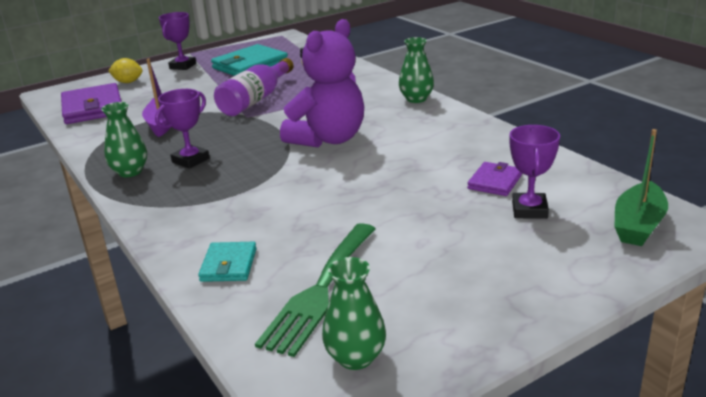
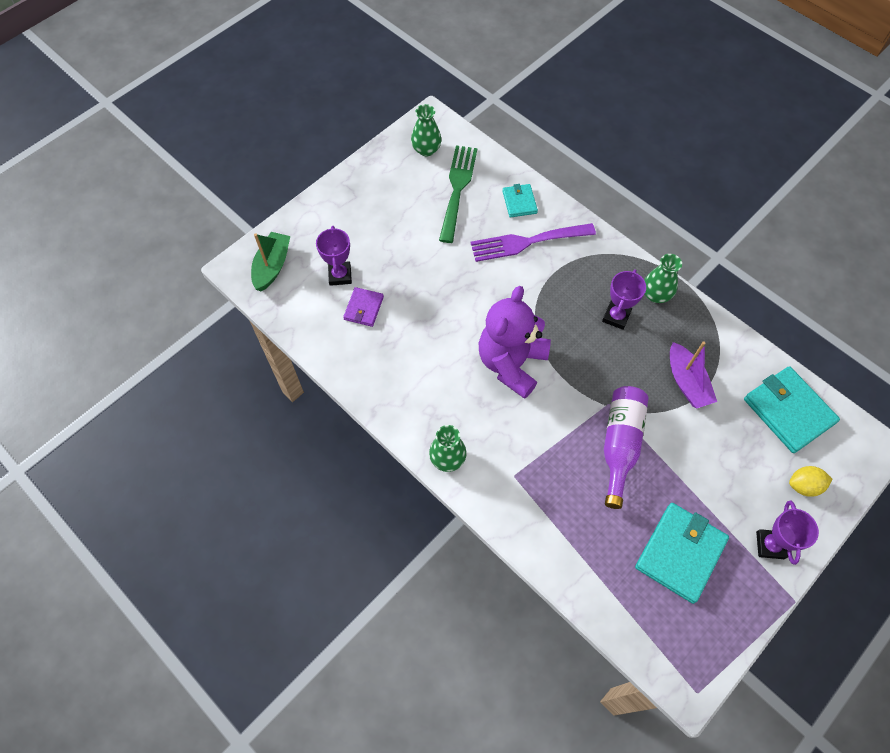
camera: 165 degrees right, 35 degrees up
(92, 108) = (788, 411): purple wallet -> turquoise wallet
(248, 222) = (527, 242): none -> purple fork

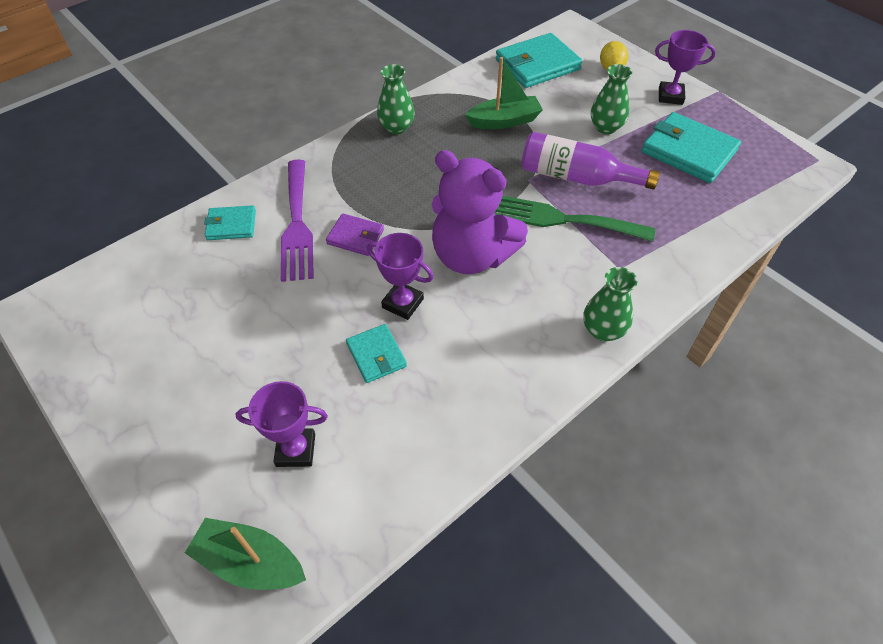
camera: 85 degrees left, 10 degrees down
(363, 308) = (363, 418): purple wallet -> purple wallet (355, 237)
(412, 309) = (376, 355): none -> turquoise wallet
(426, 150) = (94, 320): green vase -> green vase (606, 127)
(457, 188) = (183, 288): green fork -> green fork (562, 219)
(616, 317) = (419, 160): purple trophy -> purple trophy (402, 303)
(686, 382) = (504, 121): purple boat -> green boat

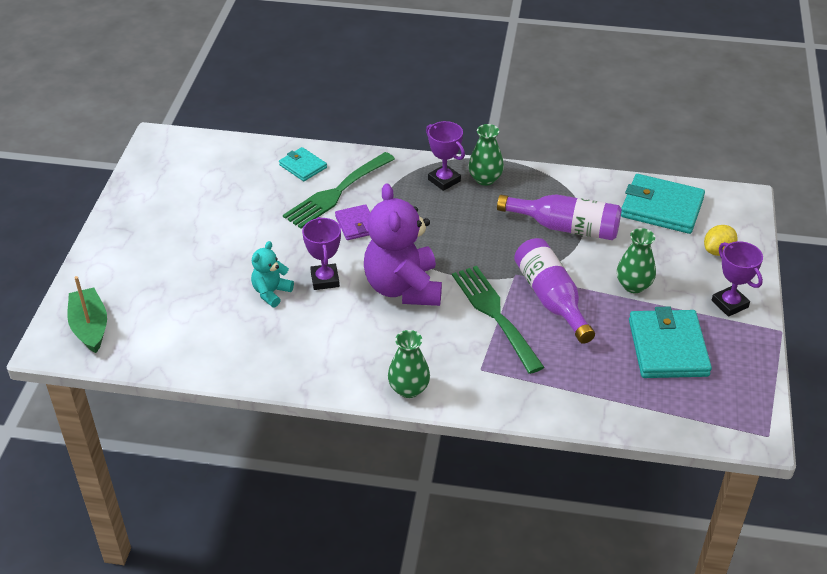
camera: 50 degrees right, 10 degrees down
(296, 450) = (172, 301): purple trophy -> purple trophy (444, 180)
(297, 224) = (336, 193): purple fork -> green fork
(376, 355) = (271, 293): turquoise wallet -> turquoise teddy bear
(504, 121) = (565, 227): green boat -> purple bottle

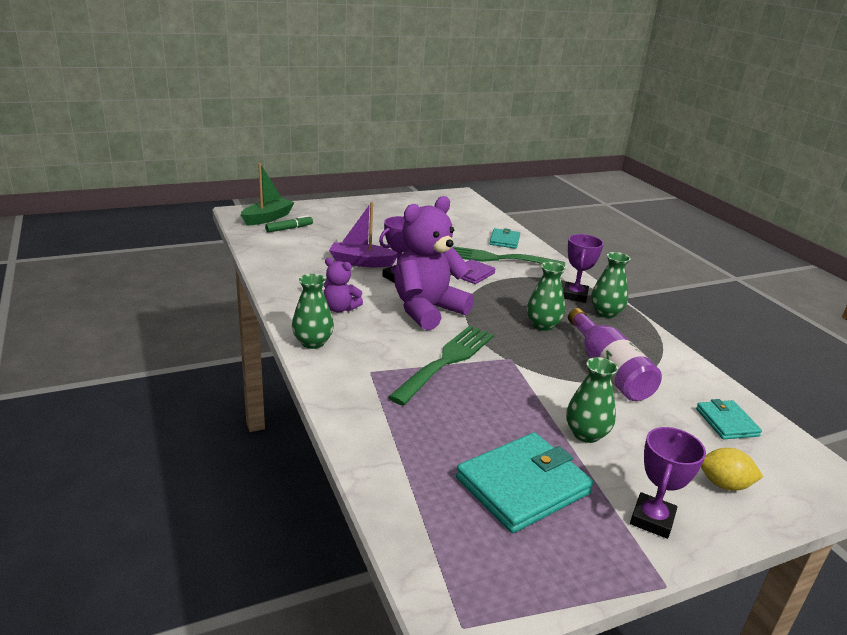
camera: 55 degrees right, 15 degrees down
(137, 318) = (289, 228): none -> green marker
(271, 293) = (361, 262): turquoise teddy bear -> purple boat
(358, 347) = (340, 308): none -> purple teddy bear
(478, 228) = (542, 325): none -> green vase
(551, 299) = (503, 386): purple bottle -> none
(661, 207) = (726, 422): turquoise wallet -> turquoise wallet, size x0.55

